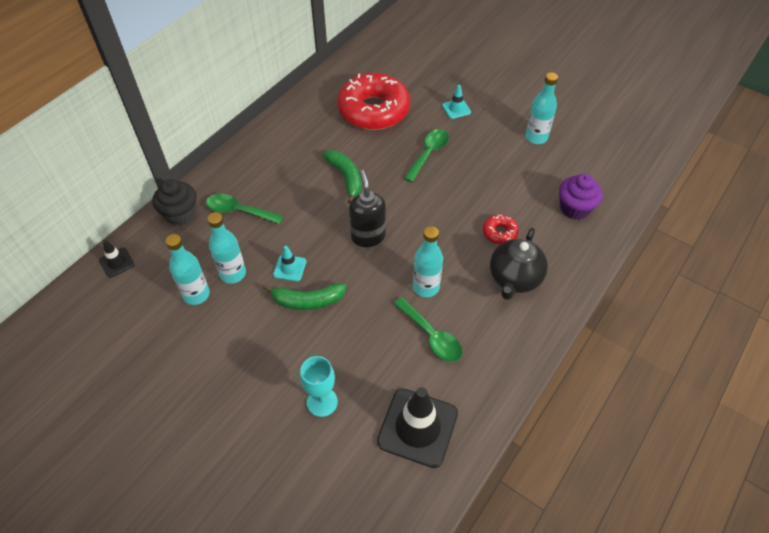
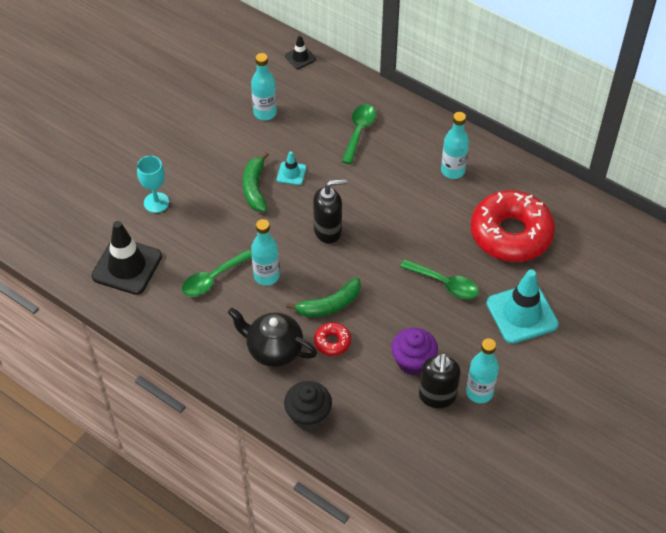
camera: 90 degrees right, 0 degrees up
(180, 214) = (355, 91): black cupcake -> black cupcake (308, 415)
(233, 274) = (286, 134): turquoise bottle -> turquoise bottle (452, 171)
(346, 177) = (406, 211): green banana -> green banana (329, 305)
(456, 109) = (522, 314): turquoise traffic cone -> turquoise traffic cone, size x2.05
(545, 163) = (437, 396): none -> black soap dispenser
(575, 208) = (367, 417): purple cupcake -> purple cupcake (413, 361)

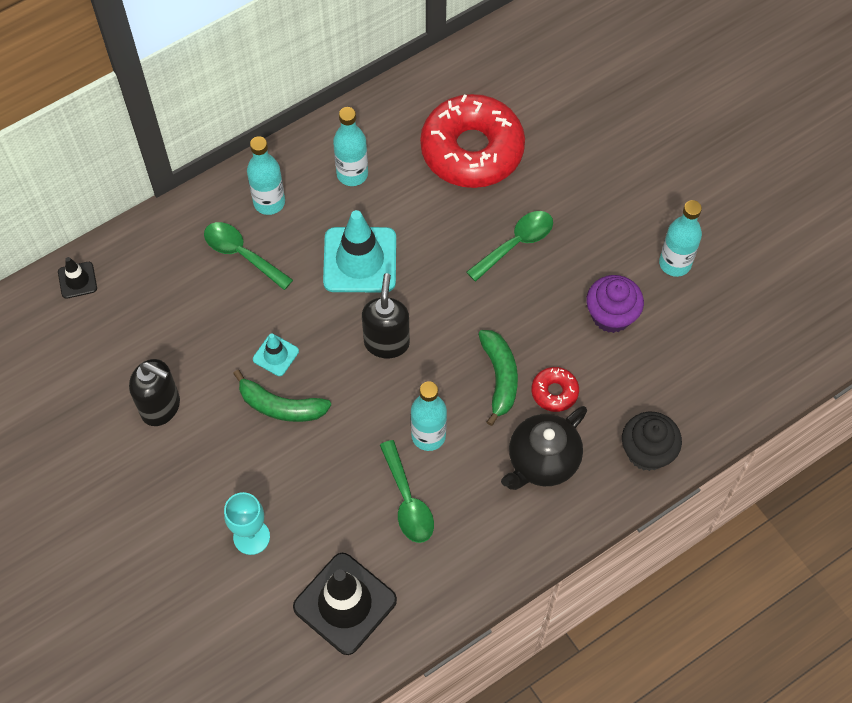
camera: 70 degrees left, 10 degrees up
(265, 113) = (156, 354): turquoise bottle -> turquoise bottle (269, 202)
(437, 396) = (666, 307): black soap dispenser -> black soap dispenser (161, 407)
(522, 314) = (586, 182): turquoise traffic cone -> turquoise traffic cone (360, 260)

